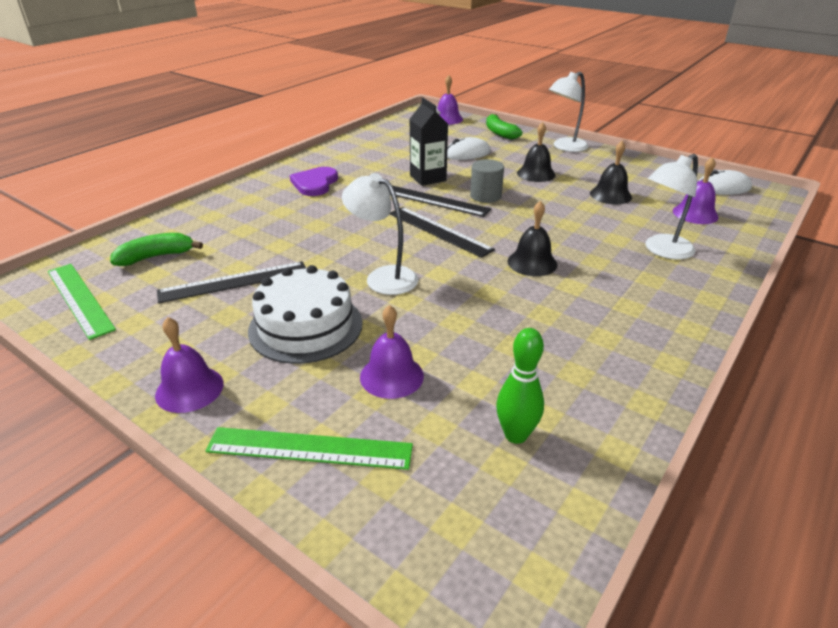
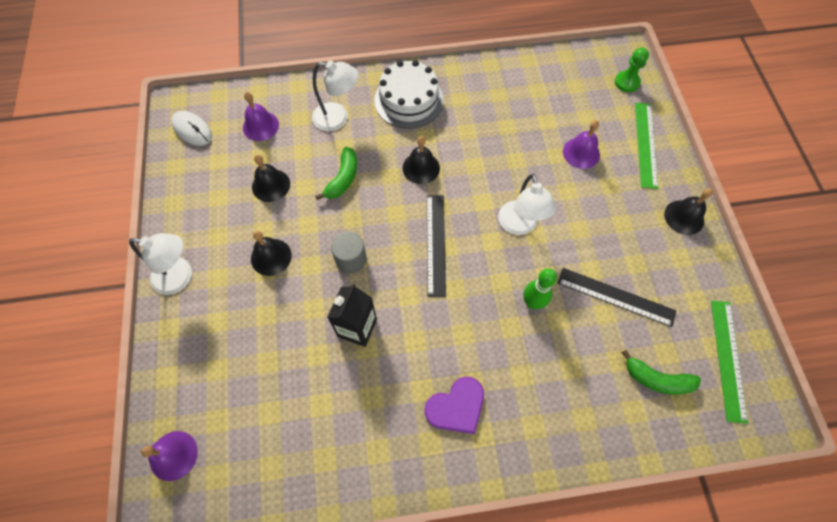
camera: 135 degrees left, 30 degrees up
(189, 389) = (684, 217): purple bell -> black bell
(305, 326) = (598, 218): white cake -> white cake (409, 100)
(310, 448) = (645, 144): green ruler -> green ruler turned 45 degrees clockwise
(432, 540) = (627, 82): none -> green pawn
(434, 200) = (393, 286): black ruler -> none
(467, 154) = (270, 344): white mouse -> none
(500, 133) = (181, 362): green banana -> green banana (343, 178)
(516, 435) = (558, 91): green bowling pin -> green bowling pin (532, 303)

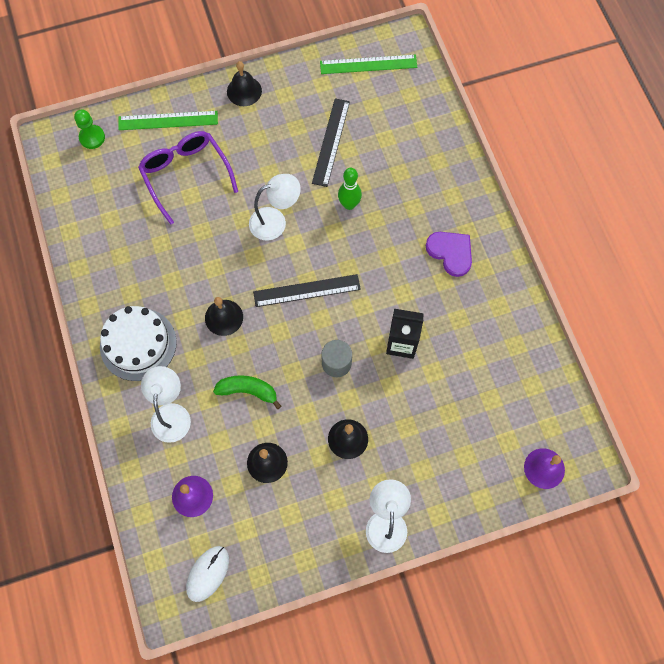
camera: 100 degrees left, 5 degrees up
(581, 153) = (185, 174): purple bell -> purple glasses
(657, 379) = (395, 112): green banana -> none

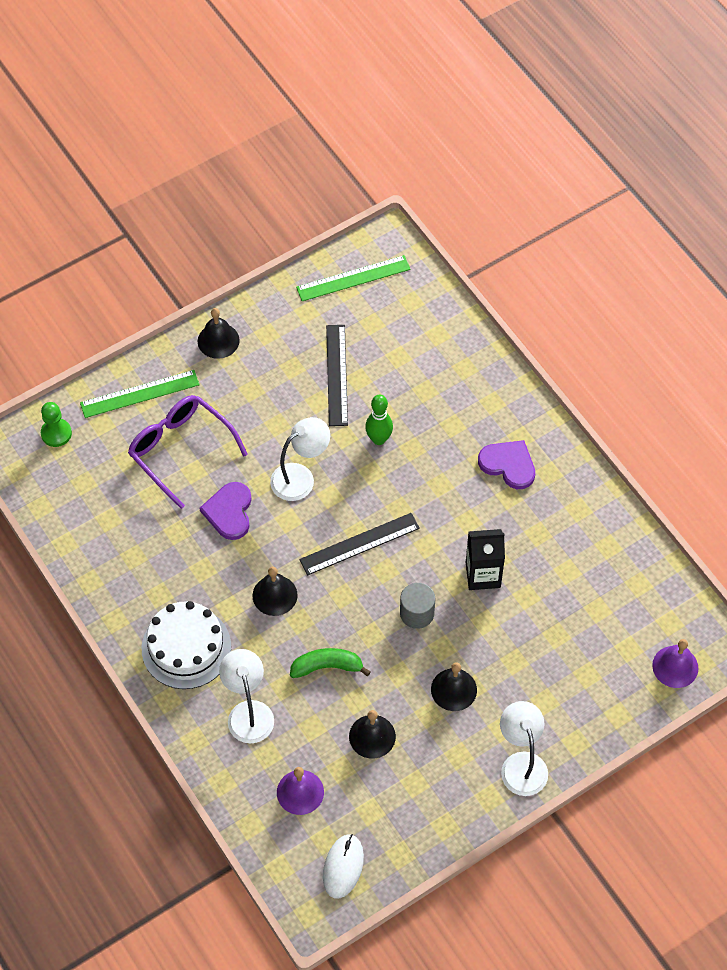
camera: 15 degrees left, 10 degrees down
(209, 237) = (229, 512): none -> purple heart

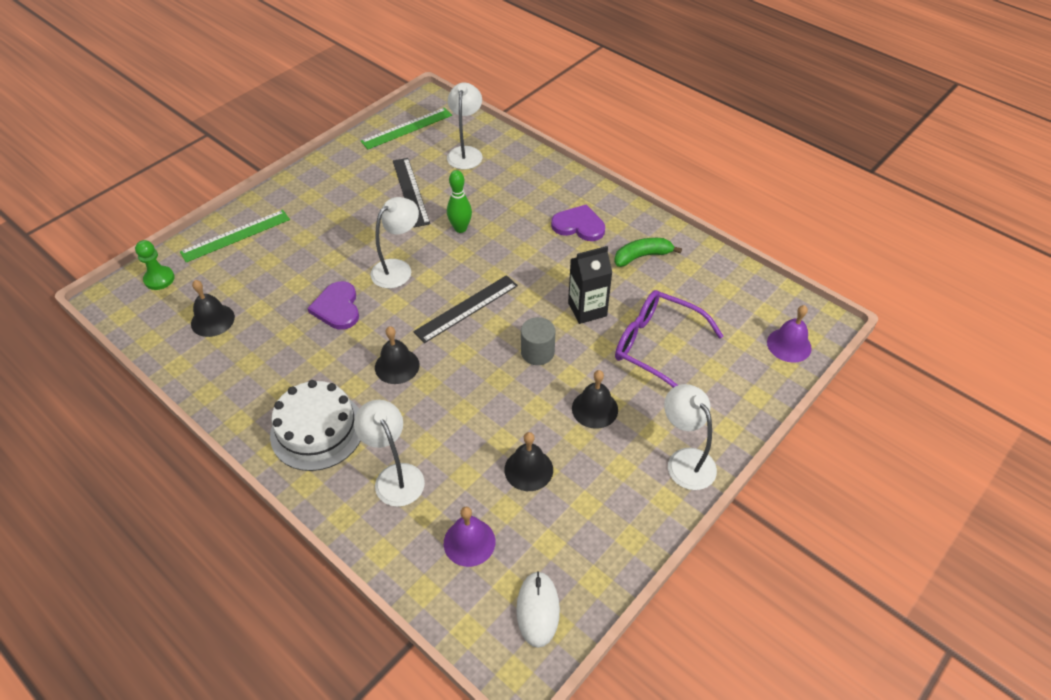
camera: 15 degrees left, 10 degrees down
(180, 450) = (281, 269): purple glasses -> purple glasses (656, 346)
(218, 340) = (301, 187): black bell -> black bell (212, 320)
(327, 666) = (465, 416): green banana -> green banana (642, 256)
(412, 331) = (466, 153): none -> white lamp

